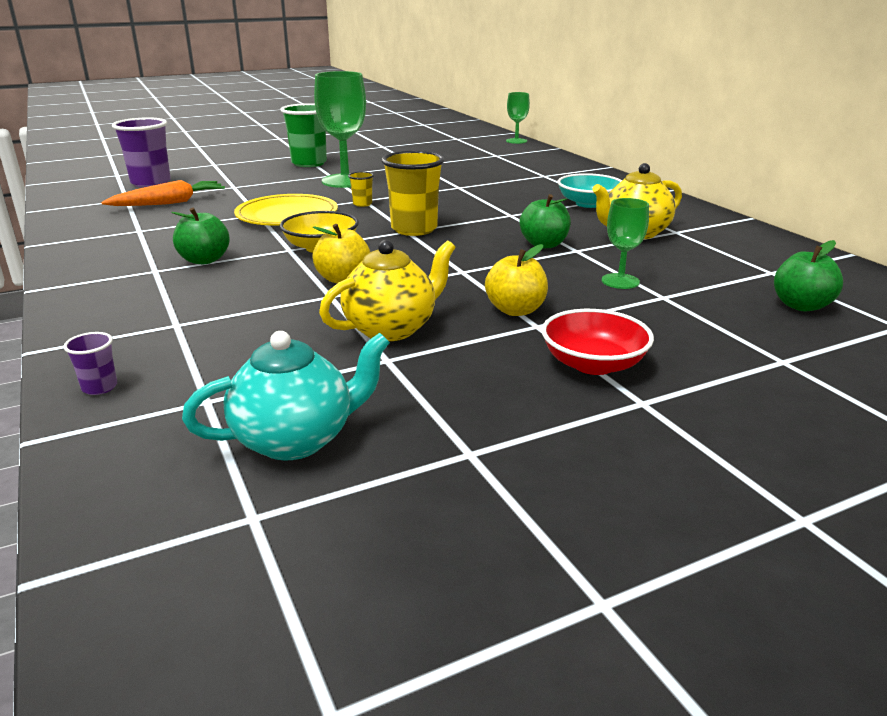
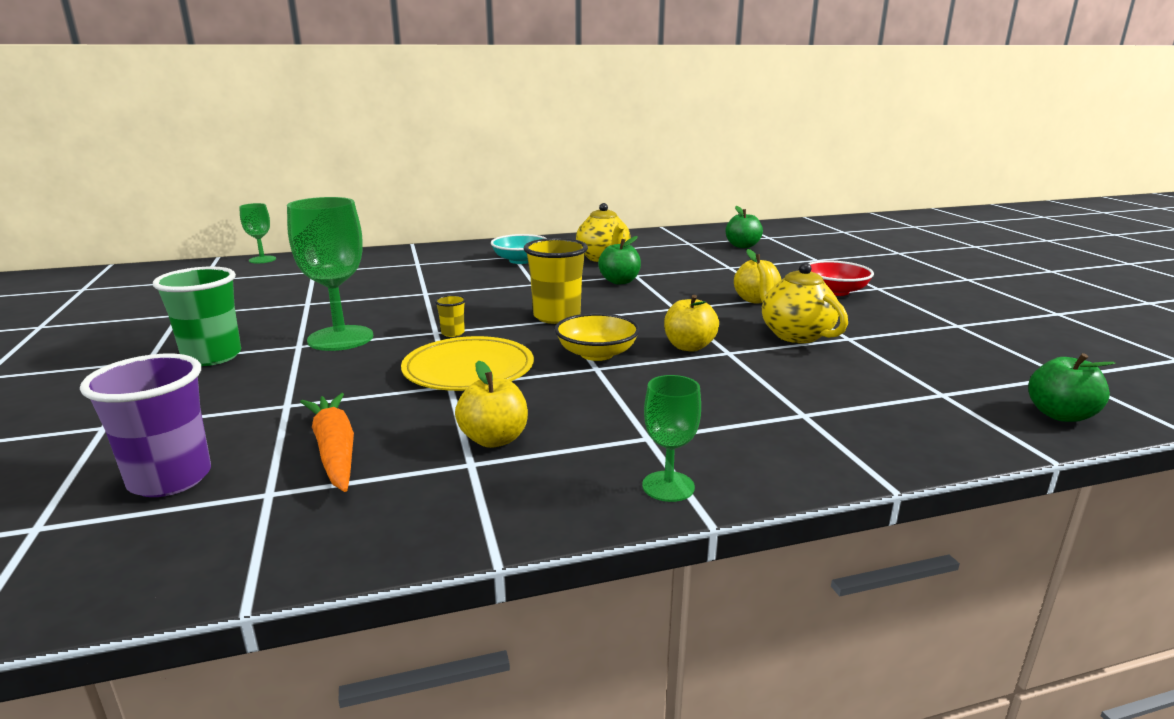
camera: 80 degrees left, 5 degrees down
(99, 387) = (946, 438): purple cup -> none
(169, 232) = (494, 439): none -> yellow apple
(204, 260) = (618, 410): green apple -> green apple (1060, 415)
(296, 439) = (975, 365): turquoise teapot -> none
(620, 281) = (702, 272): green goblet -> green goblet (668, 486)

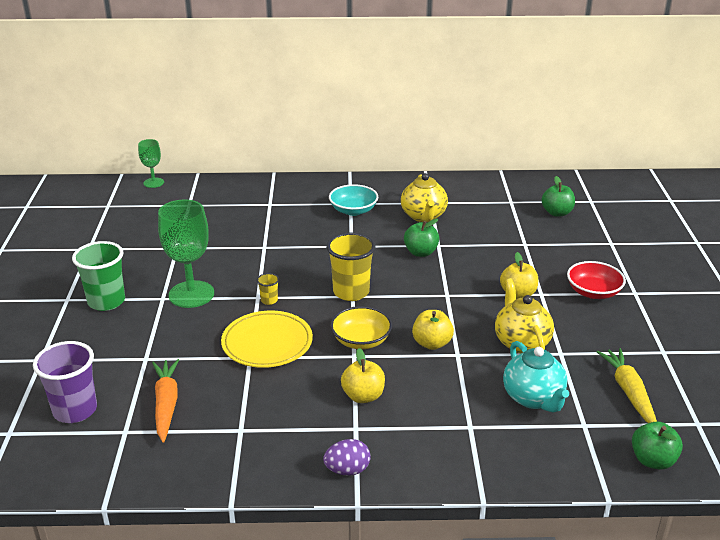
camera: 15 degrees right, 10 degrees up
(494, 439) = (261, 412): yellow apple -> yellow apple (363, 396)
(668, 486) = (347, 470): green goblet -> purple egg
(856, 378) = (533, 398): none -> turquoise teapot
(959, 359) = (629, 392): none -> yellow carrot

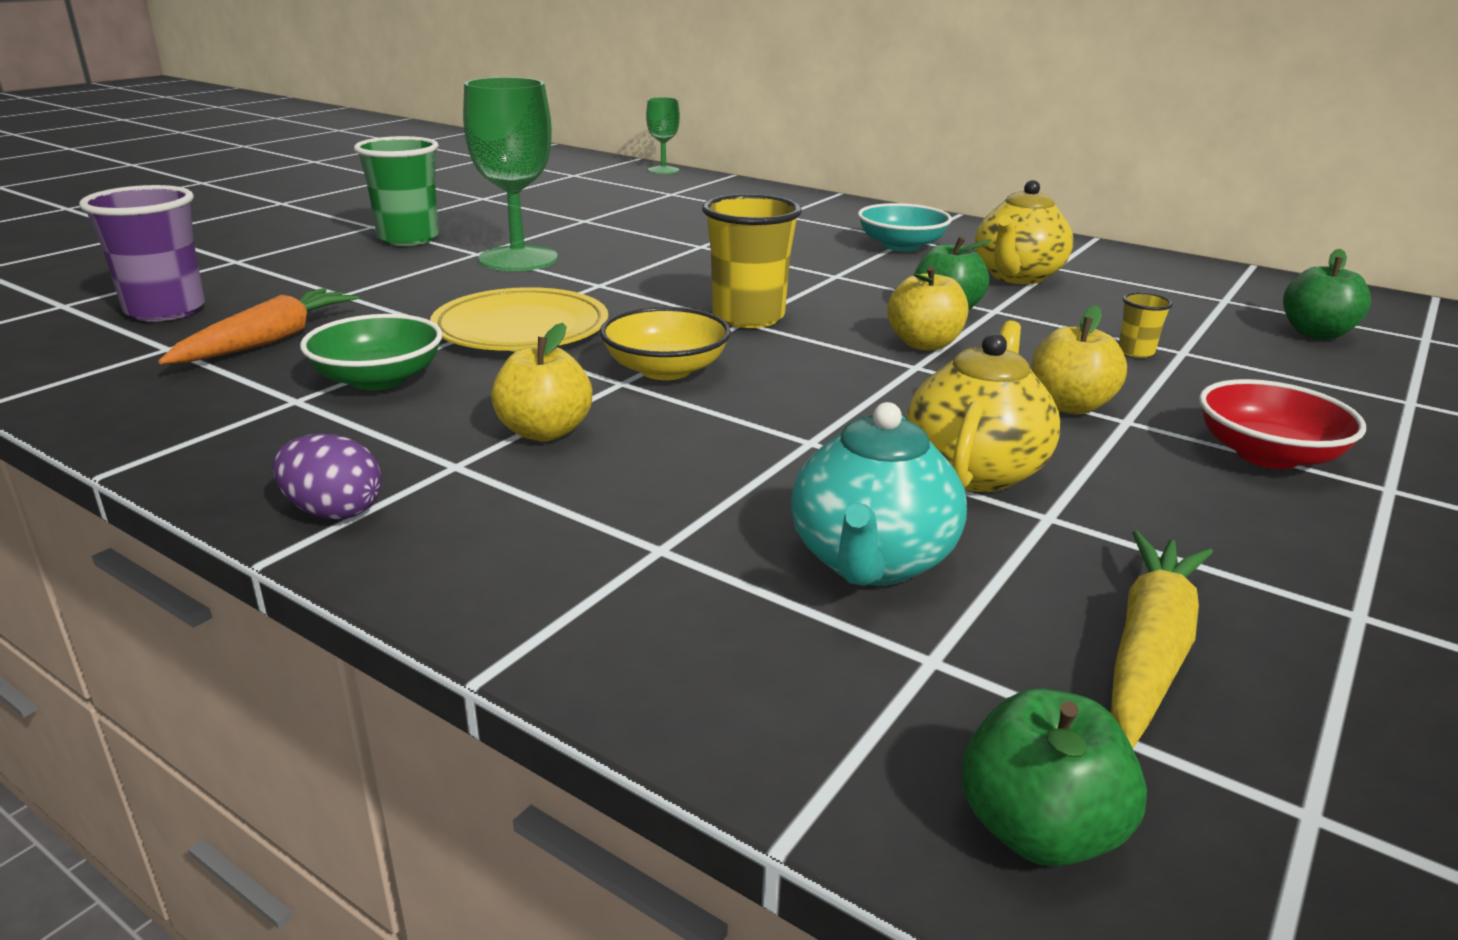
camera: 35 degrees right, 5 degrees down
(256, 402) = (378, 379): none -> green bowl
(269, 300) = (608, 291): yellow cup -> yellow cup (1136, 352)
(432, 343) = (784, 412): yellow apple -> yellow apple (924, 344)

